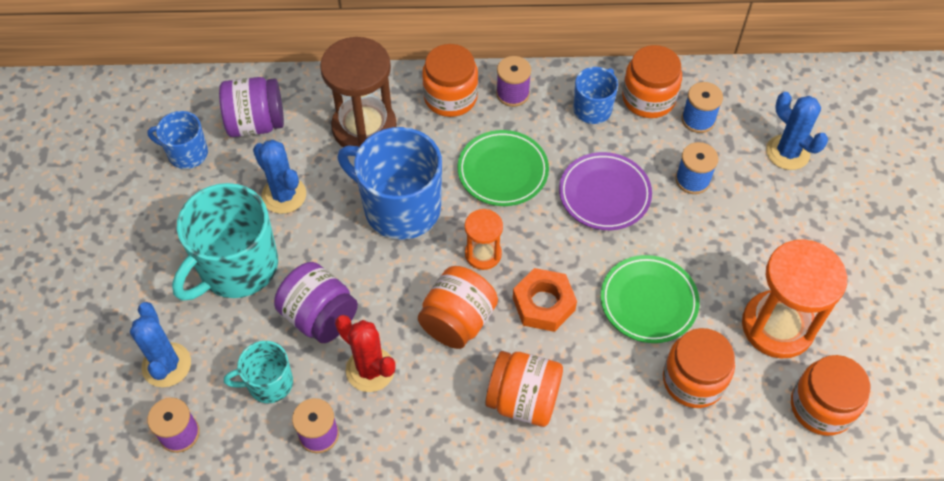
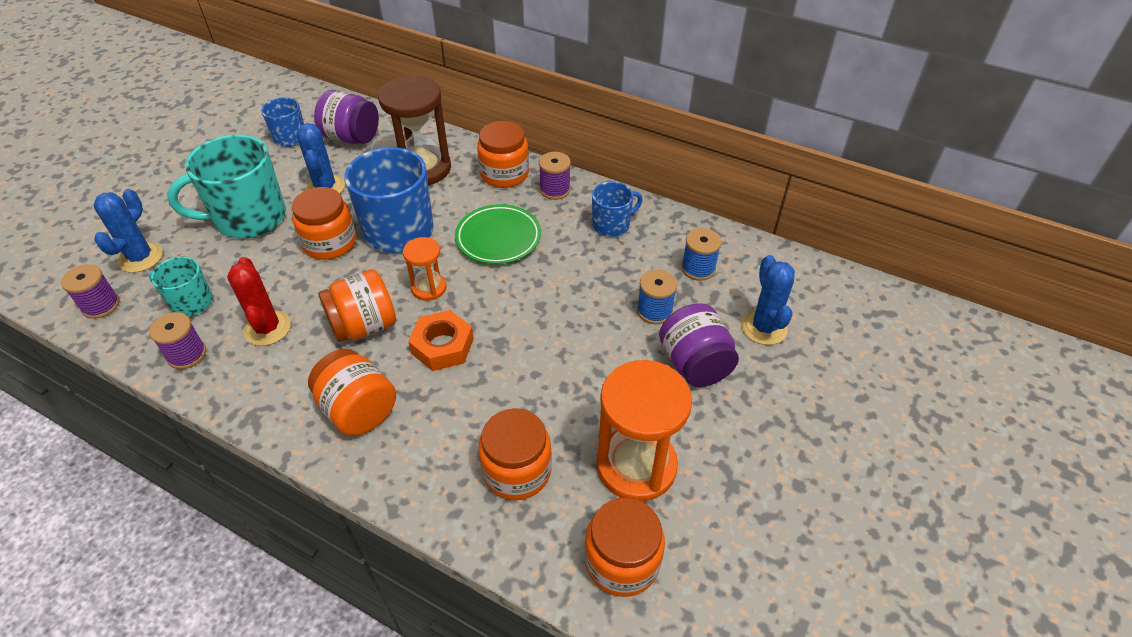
camera: 30 degrees right, 10 degrees down
(320, 317) = (269, 275): purple jar -> purple jar (694, 364)
(604, 194) = (567, 289): purple plate -> none
(648, 98) = (666, 236): orange jar -> orange jar (330, 243)
(648, 301) = (532, 387): green plate -> none

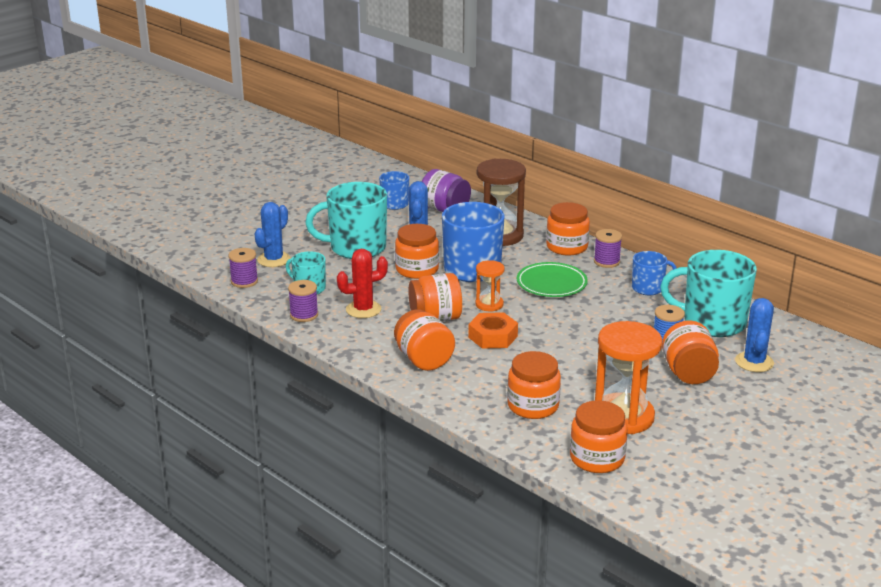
camera: 15 degrees right, 20 degrees down
(267, 328) = (363, 309): red cactus -> red cactus turned 75 degrees clockwise
(694, 364) = (688, 373): purple jar -> orange jar
(698, 268) = (712, 322): blue spool -> turquoise mug

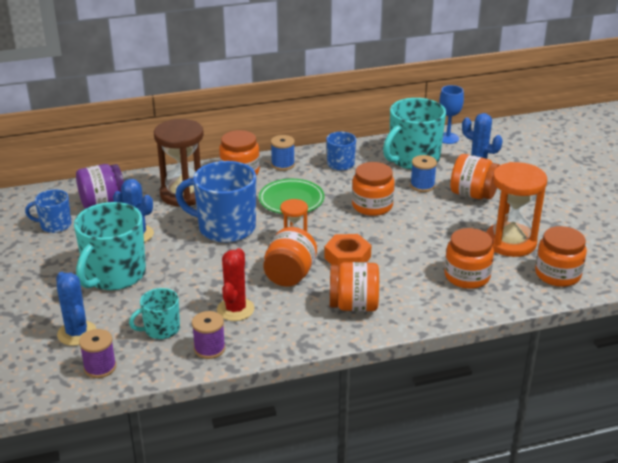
camera: 60 degrees left, 5 degrees up
(417, 270) = (195, 255): orange jar -> orange jar (372, 206)
(606, 262) = (283, 164): purple spool -> blue spool
(785, 331) = (448, 138): none -> blue goblet

